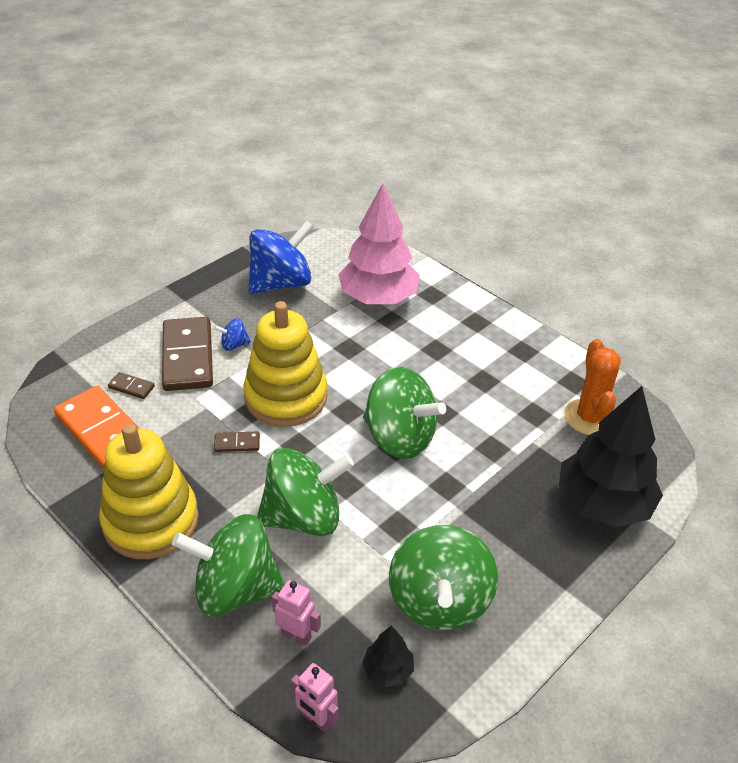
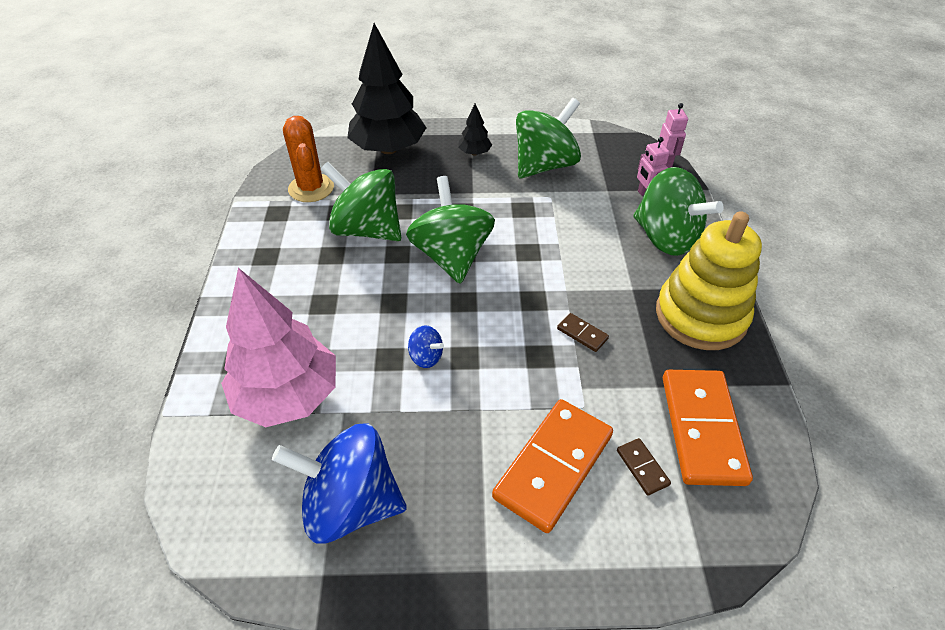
camera: 135 degrees left, 5 degrees up
(187, 357) = (553, 466): brown domino -> orange domino
(234, 345) = (491, 445): blue spinning top -> blue spinning top (426, 357)
(286, 397) = (500, 348): yellow stacking toy -> none
(303, 517) = (580, 250): green spinning top -> green spinning top (367, 229)
(388, 670) = (607, 158): black tree -> black tree (474, 153)
(589, 417) = (311, 188): orange cactus -> orange cactus turned 60 degrees counterclockwise

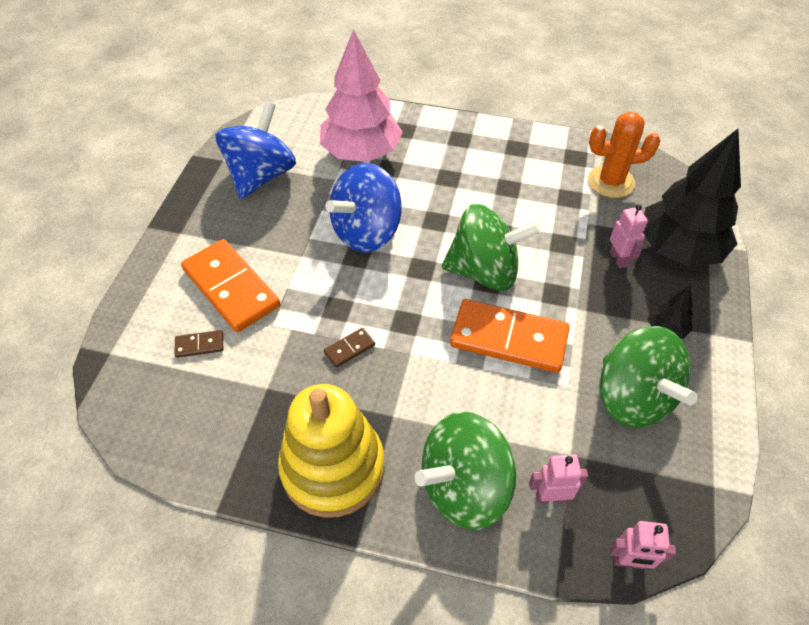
camera: 105 degrees right, 5 degrees up
(367, 229) = (538, 215): green spinning top -> none
(410, 179) = (618, 259): none -> pink robot
(426, 357) = (366, 232): blue spinning top -> blue spinning top, size x2.37
(702, 428) = (209, 405): orange domino -> orange domino (509, 338)

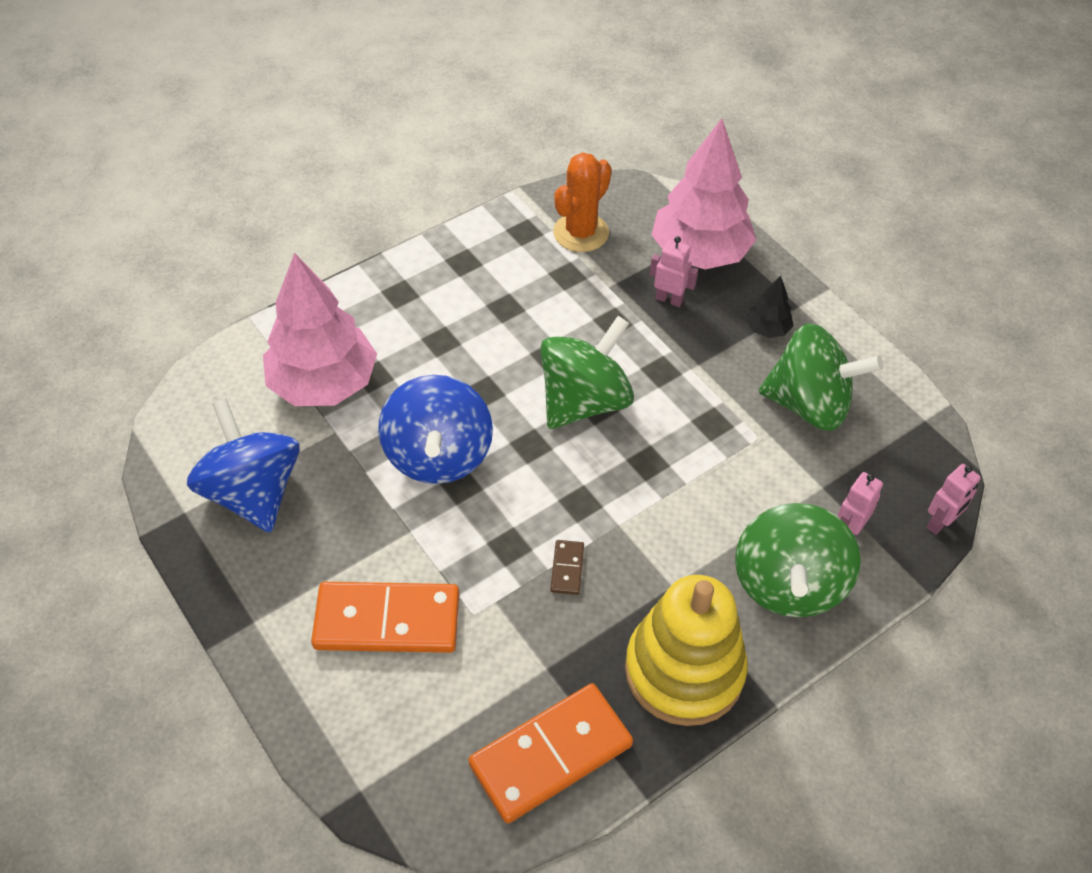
camera: 50 degrees left, 0 degrees up
(199, 345) = (435, 696): brown domino -> none
(509, 338) = (674, 440): orange domino -> orange domino (550, 754)
(678, 249) = (700, 253): black tree -> pink tree

